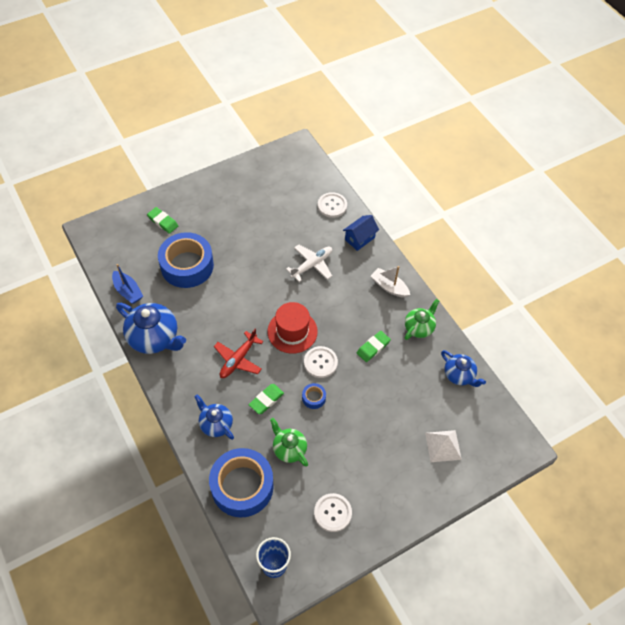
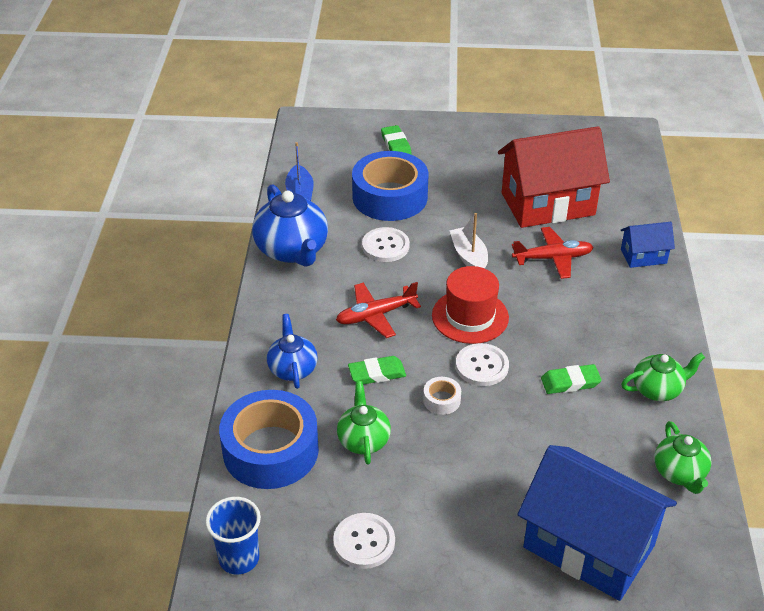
camera: 35 degrees right, 15 degrees down
(284, 225) = (547, 204): none -> red house
(312, 265) = (552, 258): white plane -> red plane
(313, 398) = (441, 400): blue tape -> white tape
(332, 206) = (630, 207): white button -> white button (385, 246)
(389, 287) = (647, 325): white boat -> white boat (469, 256)
(443, 446) = (589, 546): white pyramid -> blue house
(459, 375) = (679, 473): blue teapot -> green teapot

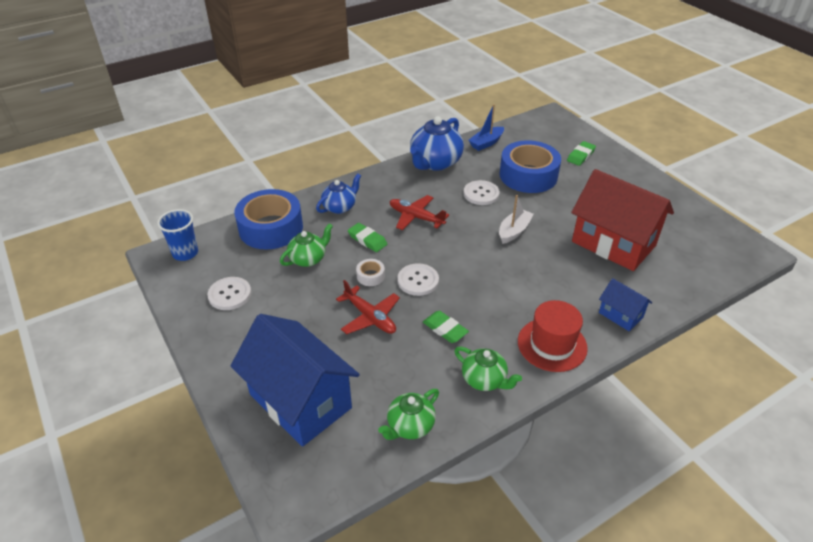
camera: 55 degrees right, 0 degrees up
(470, 316) = (458, 256): red hat -> red hat (552, 344)
(552, 258) = (559, 269): red plane -> red plane (370, 317)
(589, 546) = (300, 401): blue house -> blue house turned 45 degrees counterclockwise

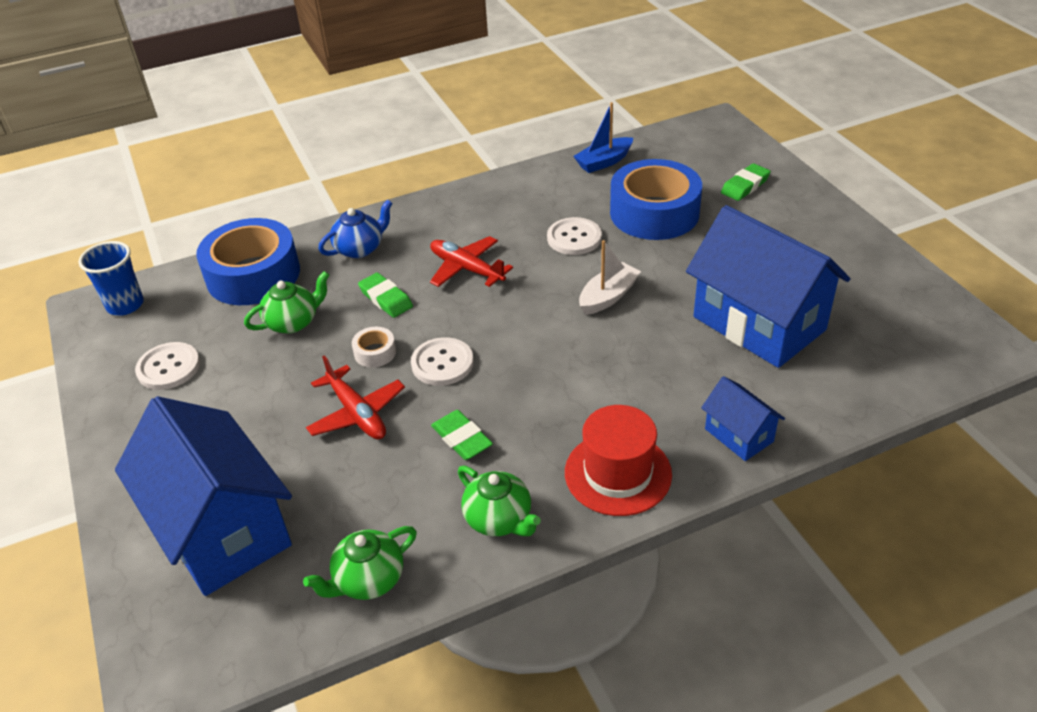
camera: 10 degrees right, 0 degrees up
(435, 163) = (518, 189): blue teapot -> none
(613, 243) = (759, 323): red house -> blue house

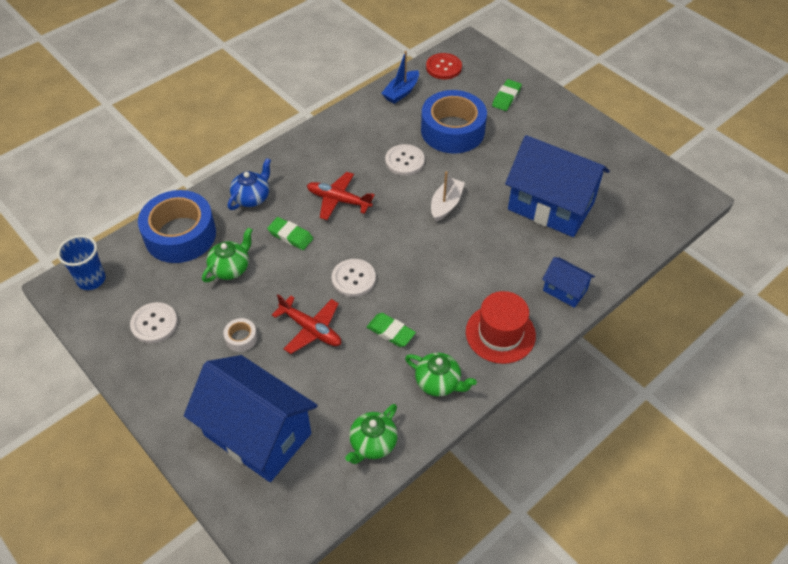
camera: 20 degrees left, 10 degrees up
(375, 352) = (302, 280): white tape -> white tape (241, 338)
(672, 142) = (443, 67): none -> red button

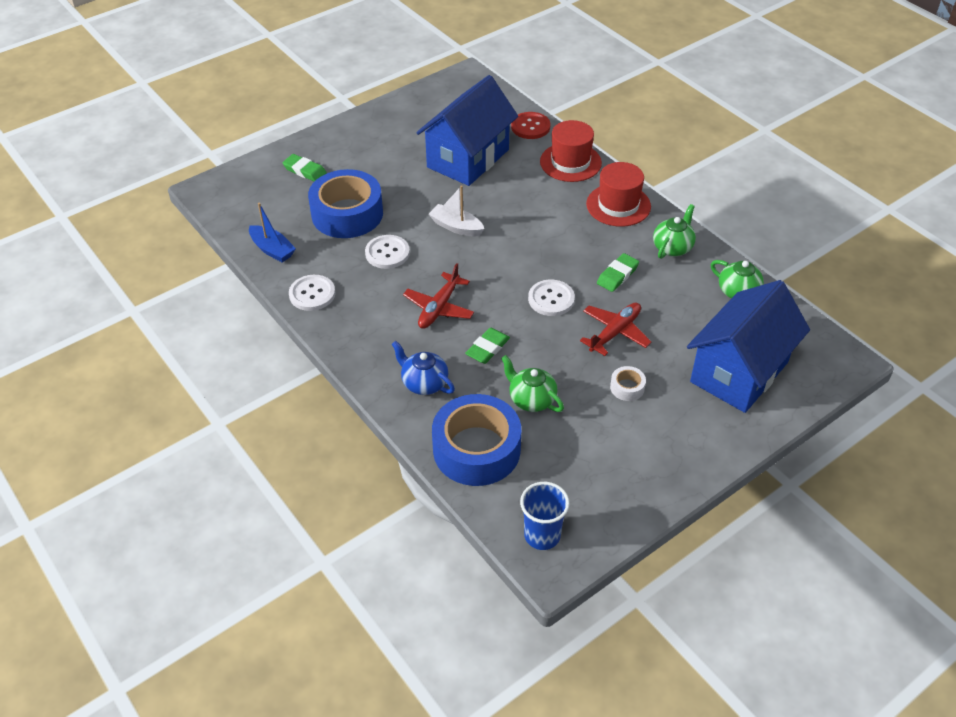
camera: 85 degrees left, 5 degrees down
(154, 324) = (609, 465): white button -> white button (312, 294)
(443, 67) = (239, 213): red button -> red button (530, 127)
(564, 290) = (570, 162): blue house -> red hat

